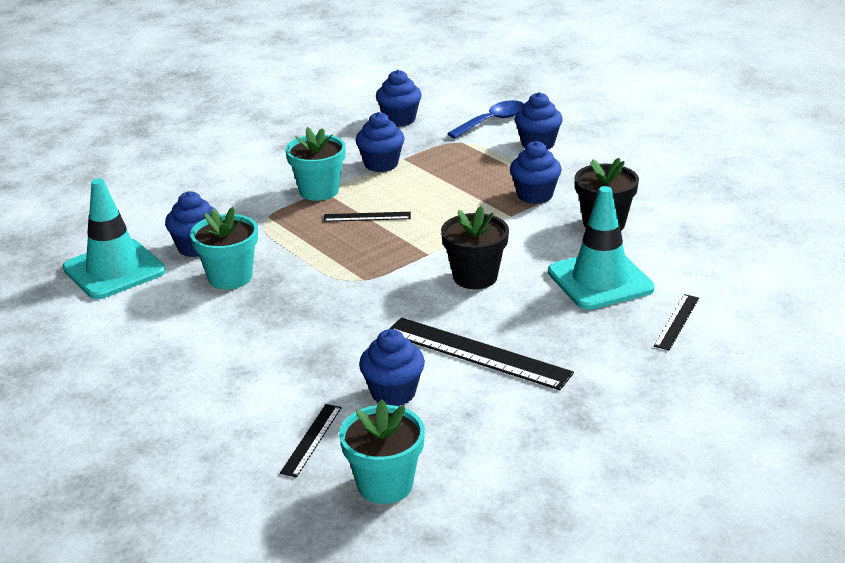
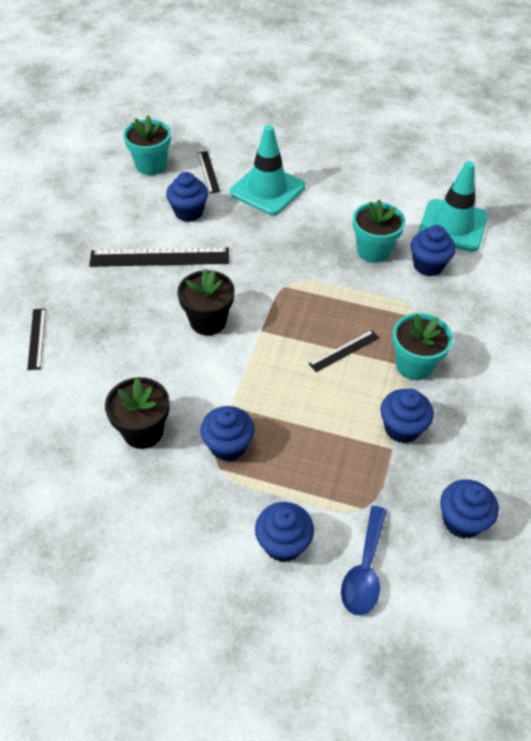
camera: 145 degrees right, 20 degrees up
(600, 280) = (112, 357): turquoise traffic cone -> turquoise traffic cone (267, 189)

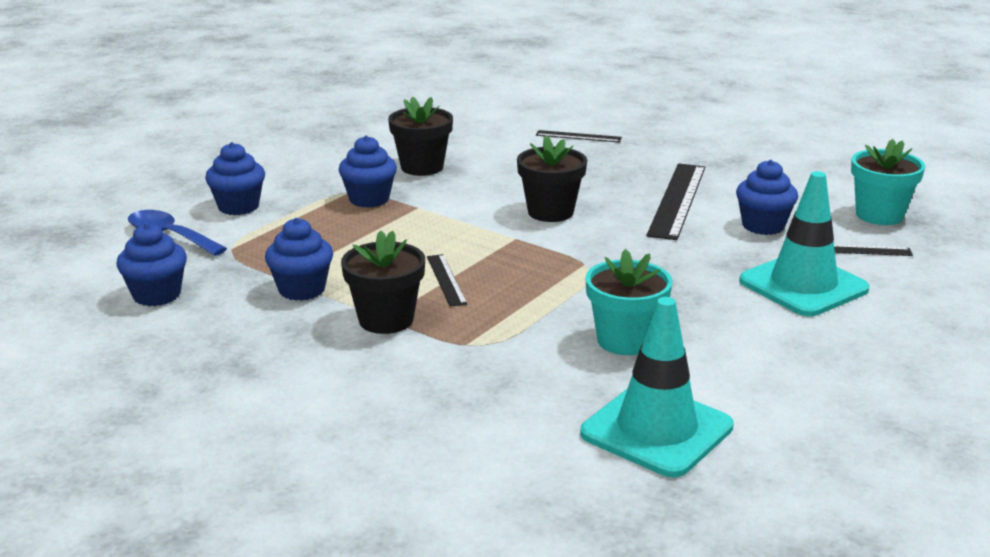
camera: 110 degrees right, 25 degrees down
(414, 365) = (386, 320): turquoise flower pot -> black flower pot
(428, 265) = (568, 379): blue cupcake -> none

